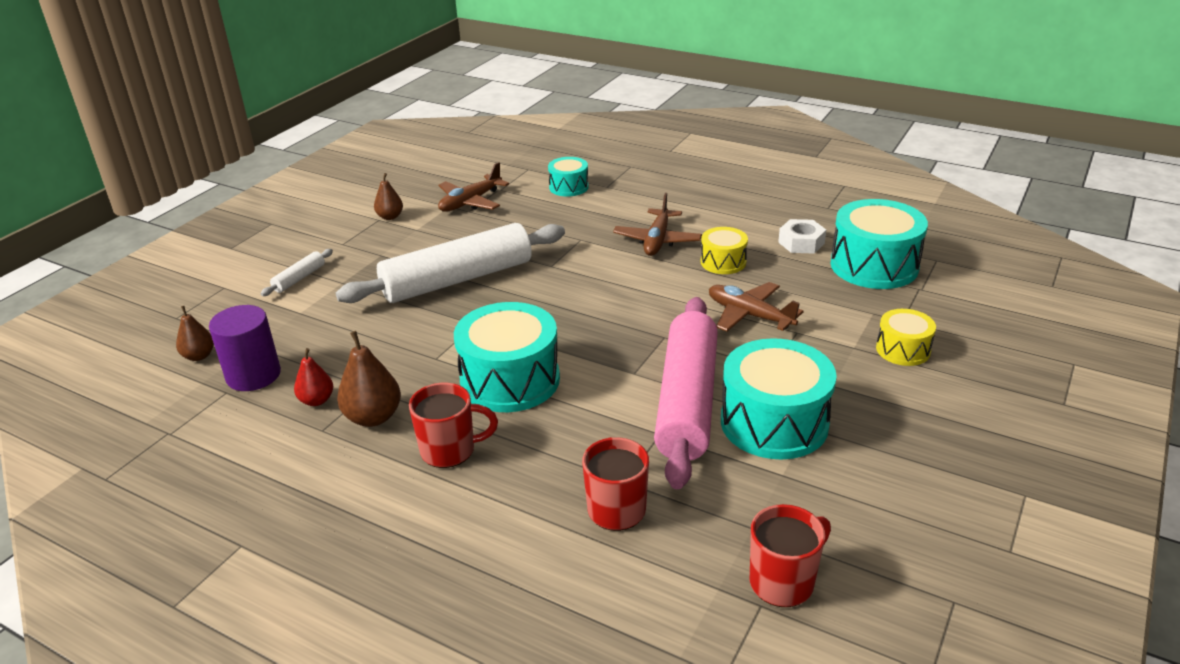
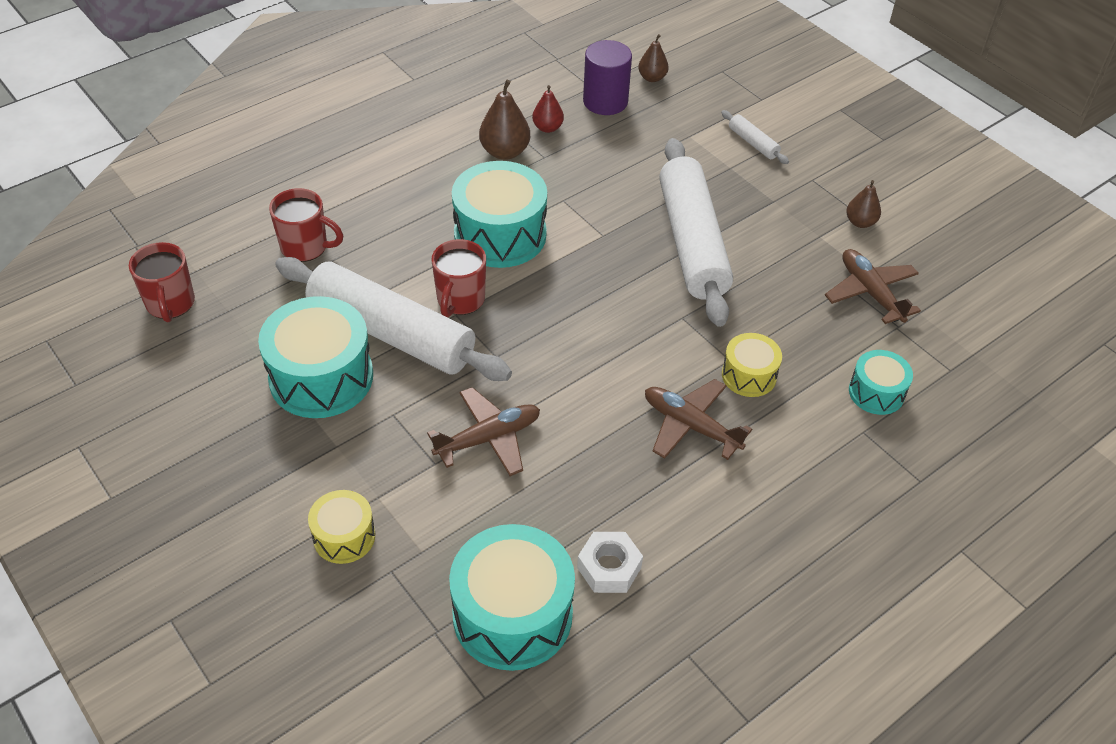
camera: 110 degrees right, 15 degrees up
(450, 450) = (435, 182): red mug -> red mug (460, 300)
(686, 401) = (391, 333): pink rolling pin -> white rolling pin
(723, 262) = (607, 465): yellow drum -> yellow drum (749, 375)

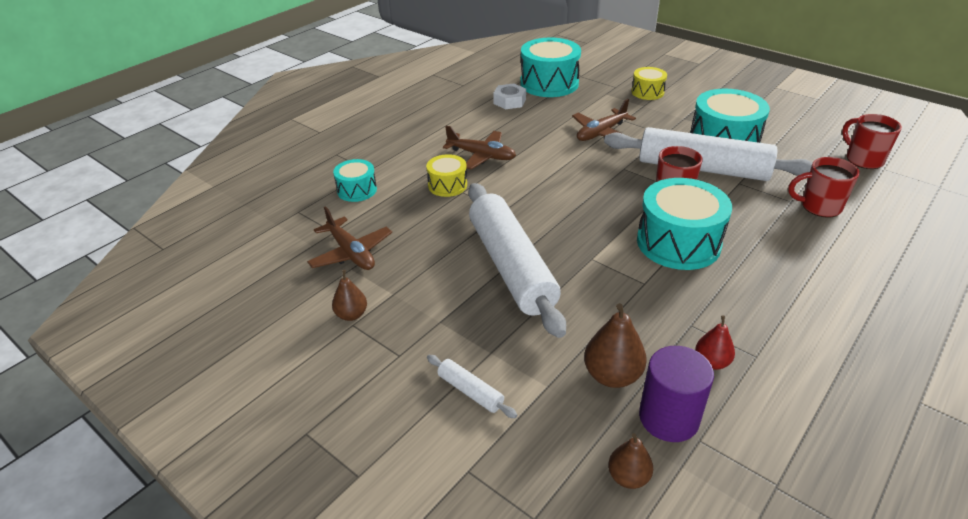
camera: 170 degrees right, 10 degrees down
(505, 152) = (734, 322): brown pear -> brown pear (612, 375)

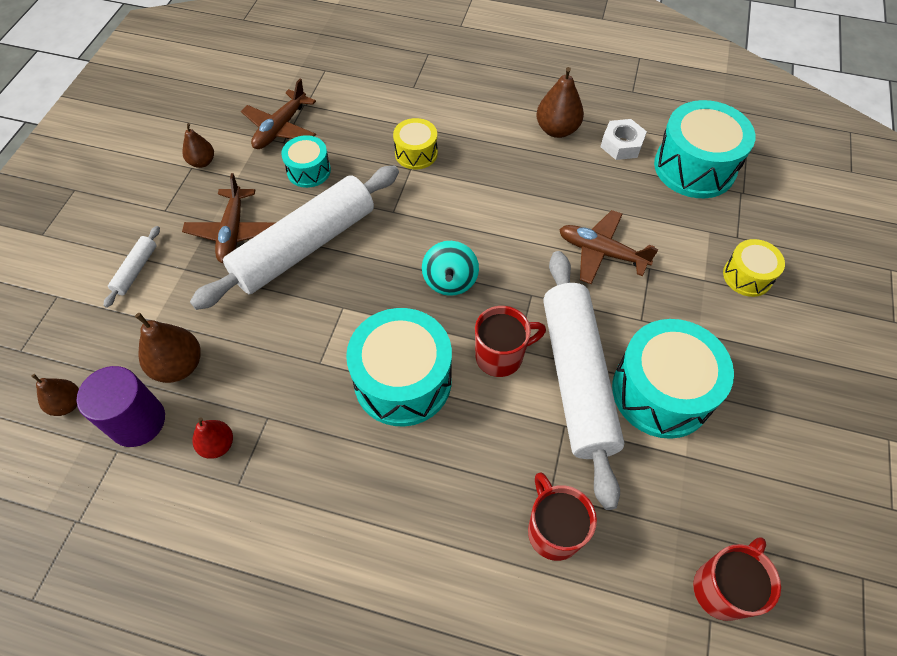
camera: 65 degrees right, 20 degrees up
(357, 190) = (375, 93): turquoise drum -> turquoise drum (309, 171)
(475, 120) = (557, 130): none -> brown pear
(481, 156) = (486, 160): brown plane -> brown plane (233, 232)
(592, 199) = (450, 281): none -> turquoise spinning top

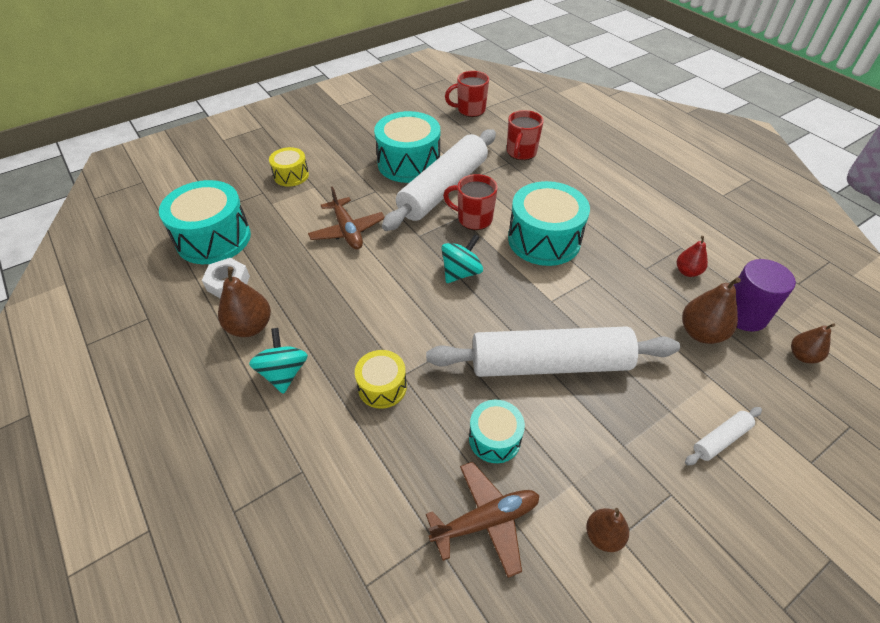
camera: 140 degrees left, 10 degrees down
(233, 232) = (608, 419): brown plane -> none
(492, 120) = (284, 373): none -> turquoise spinning top

